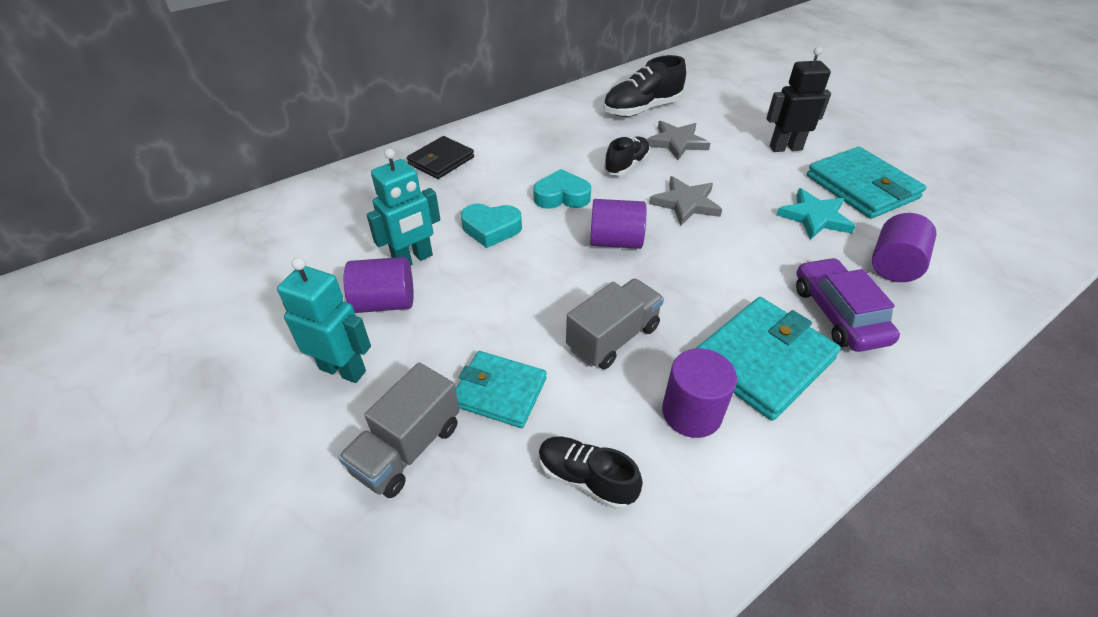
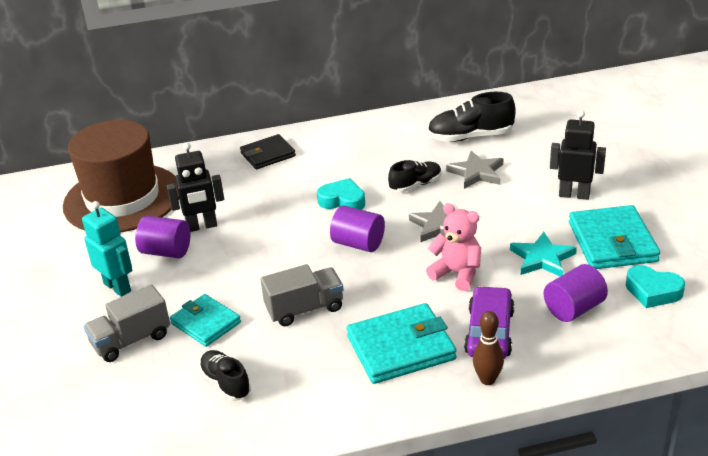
camera: 25 degrees right, 10 degrees down
(285, 244) = (122, 198): none -> brown hat
(413, 259) = (202, 226): turquoise robot -> black robot
(491, 229) = (271, 216): turquoise heart -> turquoise heart (653, 291)
(691, 412) = (322, 366): purple cylinder -> none
(747, 253) = (457, 273): none -> pink teddy bear
(888, 375) = (487, 379): none -> brown bowling pin

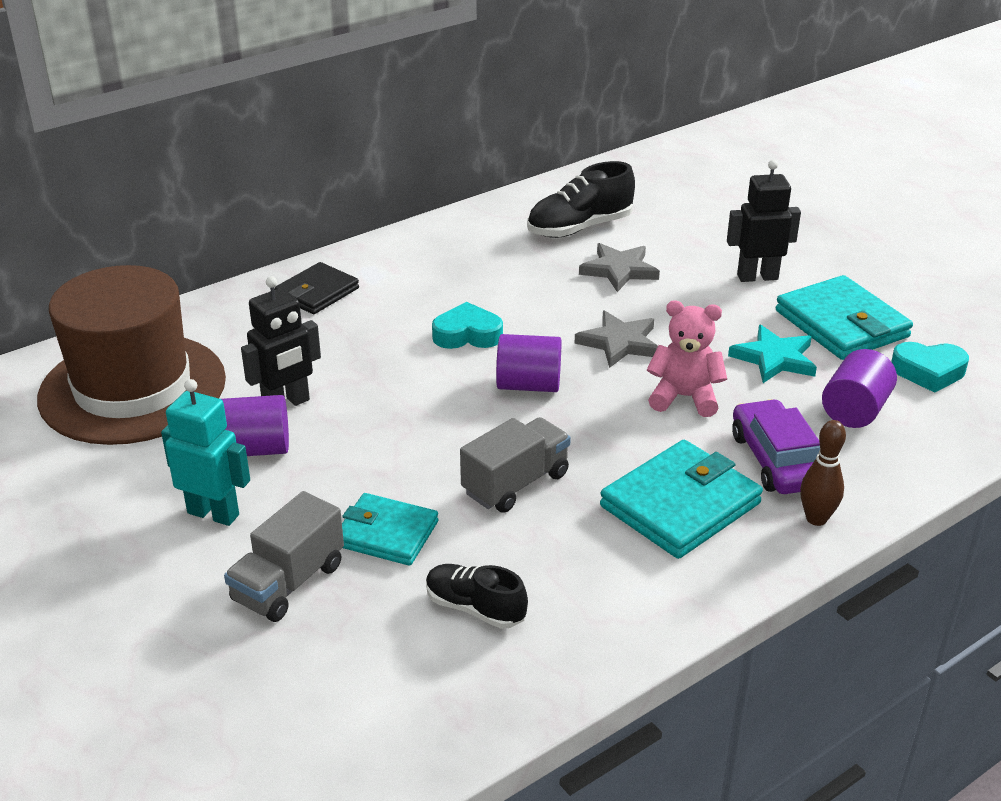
camera: 25 degrees left, 0 degrees up
(415, 185) = (551, 298): black shoe -> none

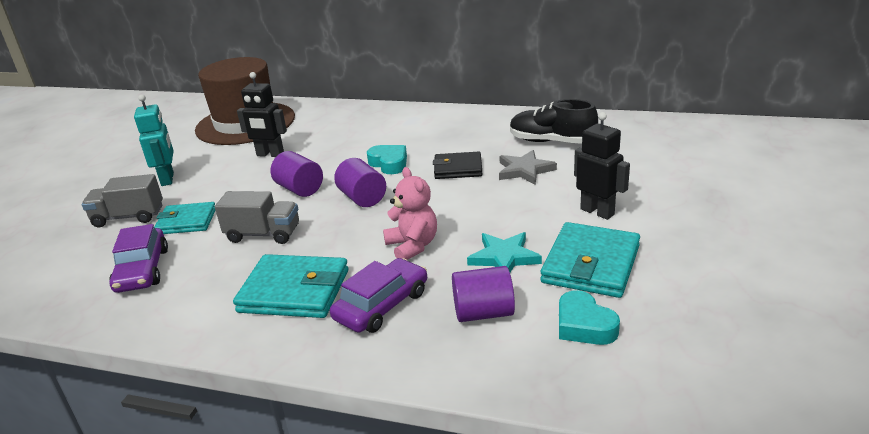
camera: 55 degrees right, 5 degrees down
(256, 449) = (226, 165): purple cylinder -> purple cylinder (299, 189)
(317, 292) = (375, 118): black wallet -> black wallet (458, 168)
(386, 534) = (186, 221): turquoise wallet -> turquoise wallet turned 75 degrees counterclockwise
(475, 608) = (142, 270): black shoe -> purple car
(619, 343) = (444, 203): grey star -> none
(816, 519) = (330, 347): brown bowling pin -> none

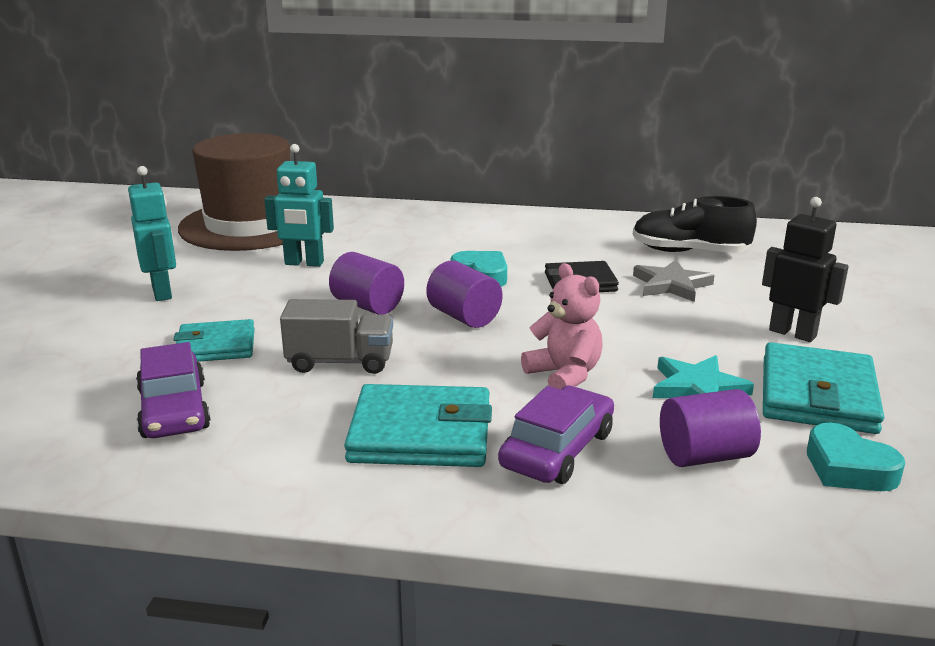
camera: 10 degrees left, 5 degrees down
(128, 217) = (122, 341): grey truck -> none
(270, 155) = (304, 263): black robot -> turquoise robot

